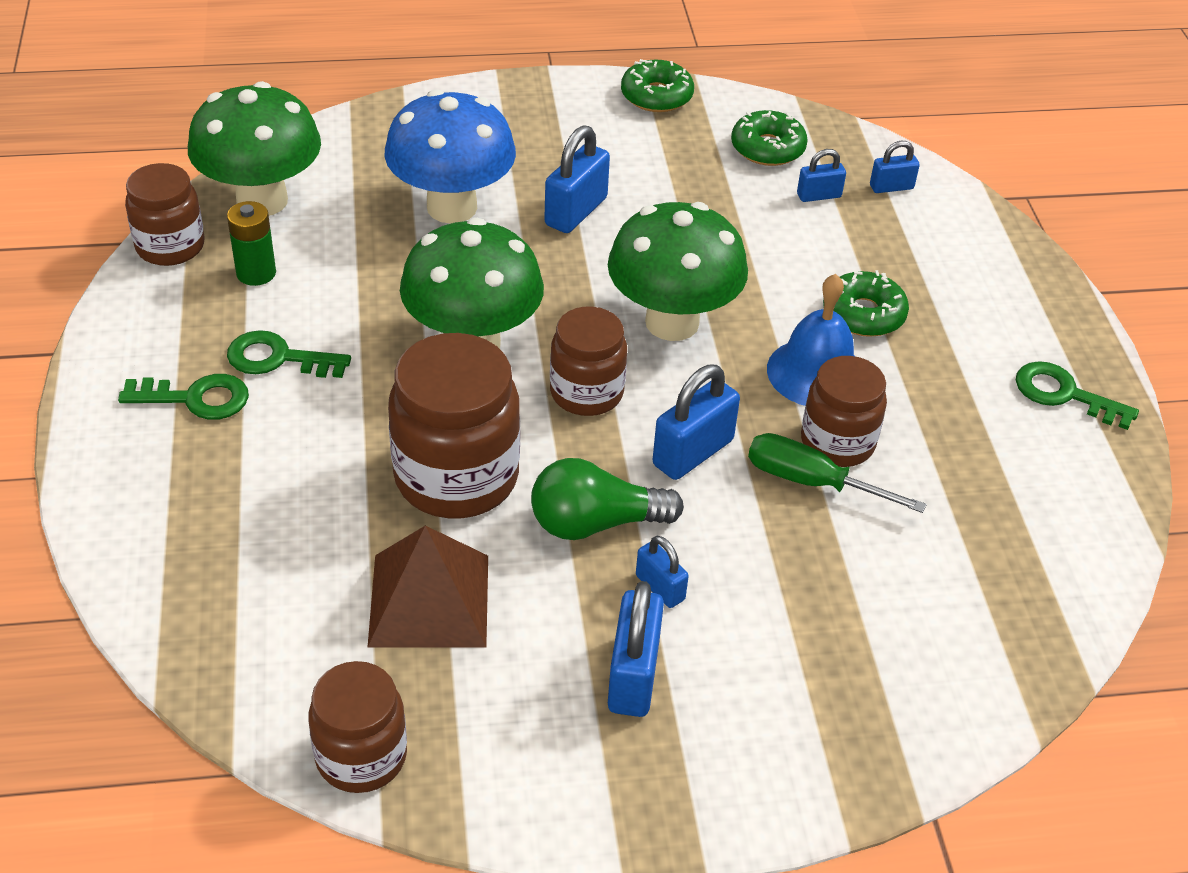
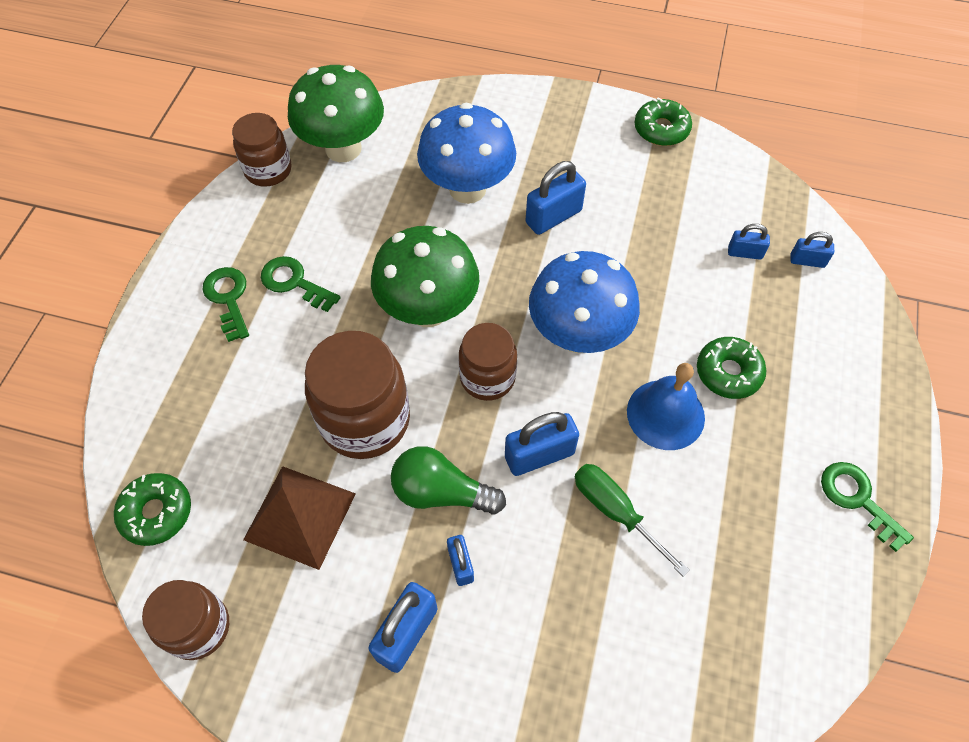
camera: 25 degrees right, 15 degrees up
(196, 398) = (228, 299): green key -> green key turned 135 degrees counterclockwise
(256, 273) = (312, 207): green battery -> none
(672, 322) = (578, 335): green mushroom -> blue mushroom
(767, 148) = (725, 198): green donut -> green donut (156, 512)
(837, 442) = (652, 483): brown jar -> none

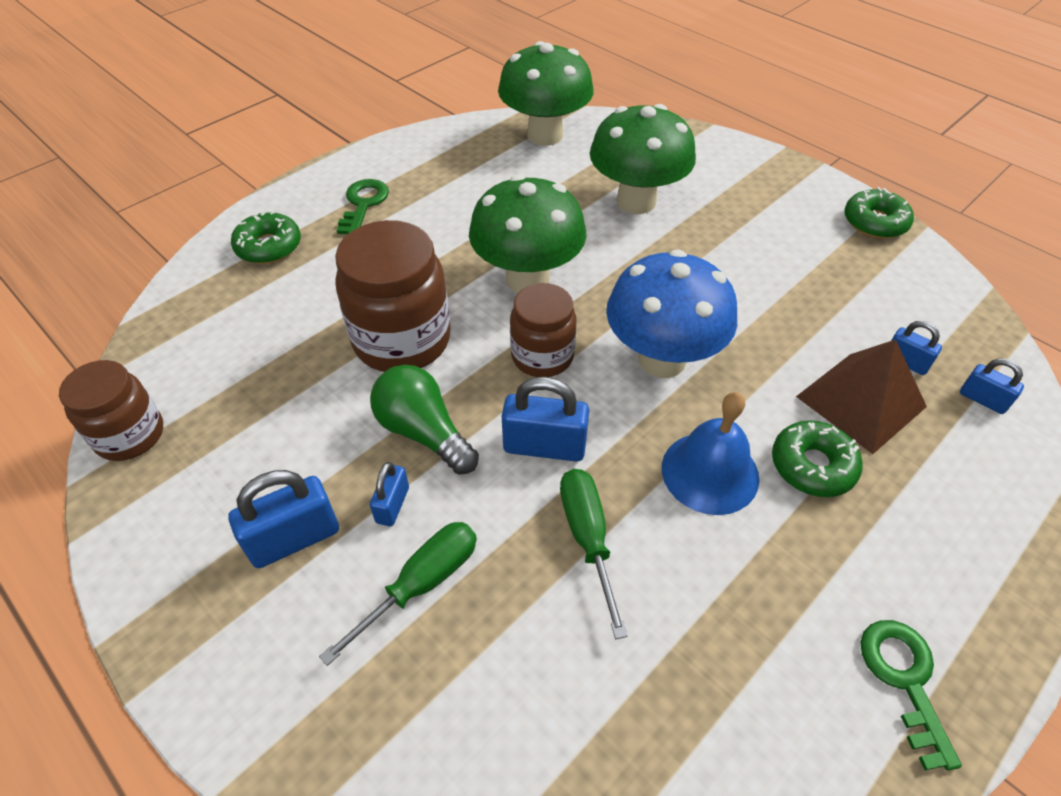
camera: 30 degrees right, 10 degrees down
(156, 512) = (176, 331): green donut -> green donut (269, 246)
(268, 170) = (469, 129): brown jar -> none
(294, 282) = (426, 213): green key -> none
(300, 516) = (284, 390): brown pyramid -> brown pyramid (861, 401)
(467, 189) = (636, 201): blue mushroom -> green mushroom
(525, 612) = (421, 584): none -> green screwdriver
(553, 217) = (706, 252): blue padlock -> none

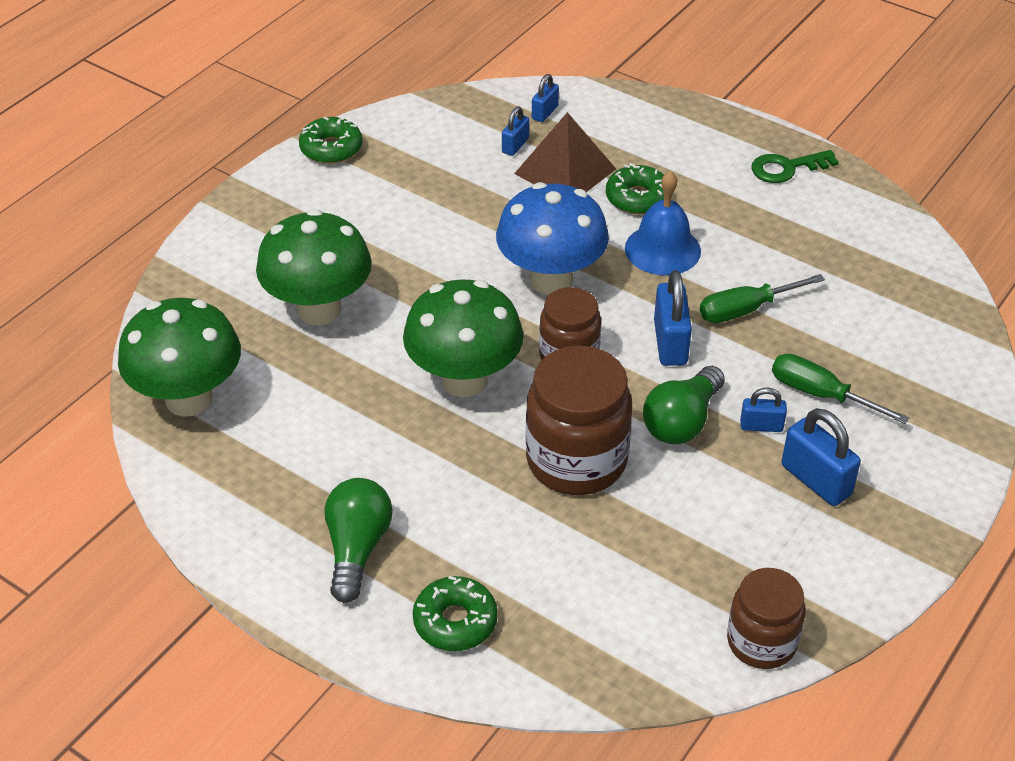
camera: 100 degrees left, 5 degrees down
(363, 204) = (357, 549): green key -> green light bulb

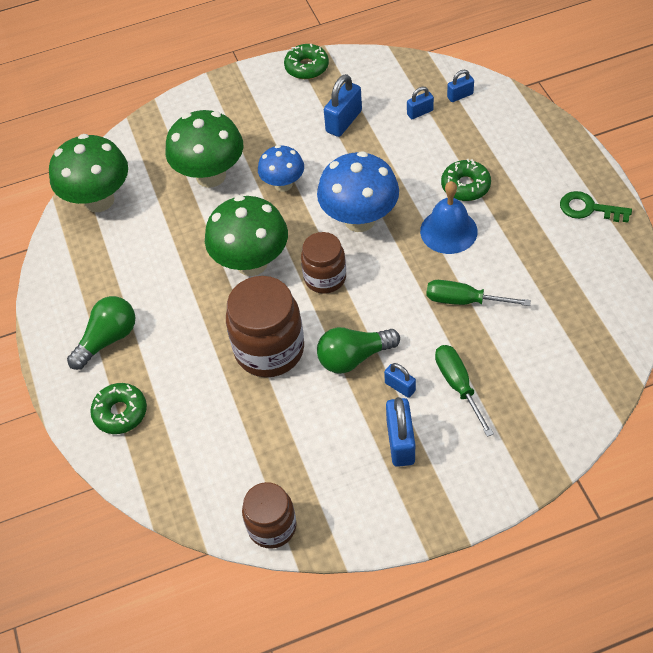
camera: 40 degrees right, 10 degrees up
(422, 281) = (283, 184): none -> blue mushroom
(565, 171) = (435, 145): brown pyramid -> none
(670, 343) = (394, 300): blue padlock -> blue padlock (344, 121)

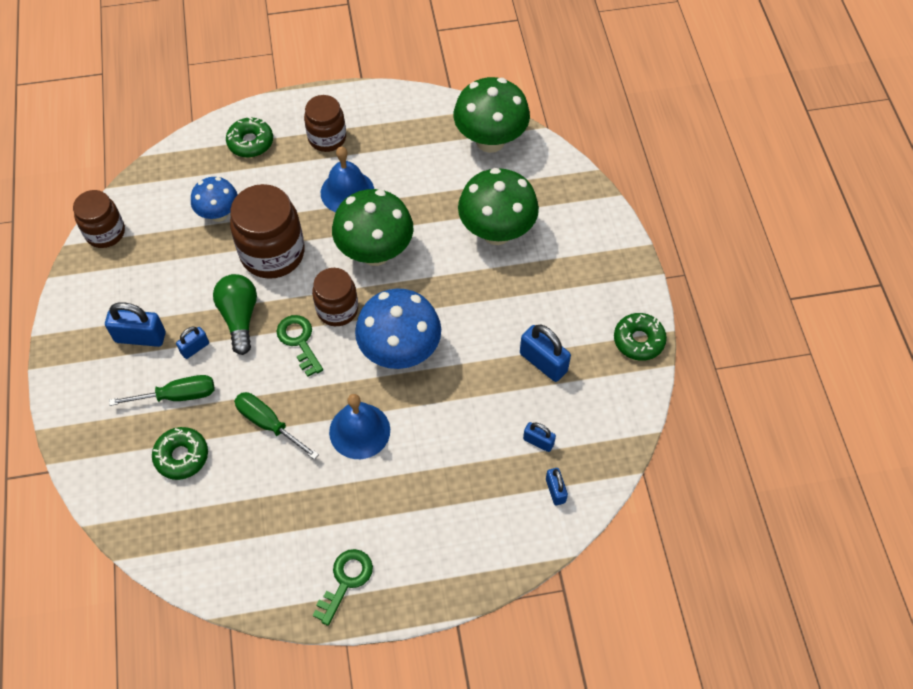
camera: 95 degrees right, 5 degrees up
(108, 339) = (327, 138): green light bulb -> brown jar
(179, 303) = (347, 192): none -> blue bell
(283, 184) = (467, 292): blue mushroom -> blue mushroom (219, 214)
(368, 299) = (299, 341): none -> green key
(420, 112) = (538, 441): blue padlock -> blue padlock turned 45 degrees counterclockwise
(464, 301) = (268, 424): green screwdriver -> green screwdriver turned 75 degrees counterclockwise
(465, 186) = (416, 462): green donut -> green donut (182, 456)

